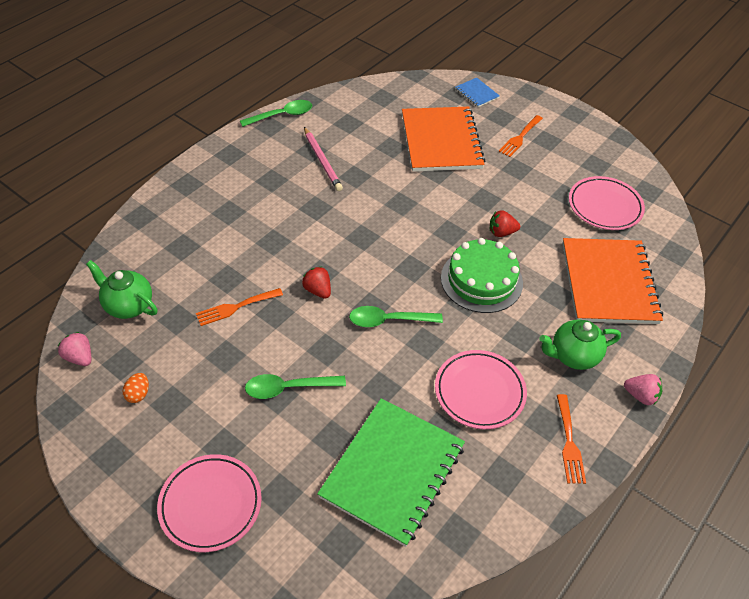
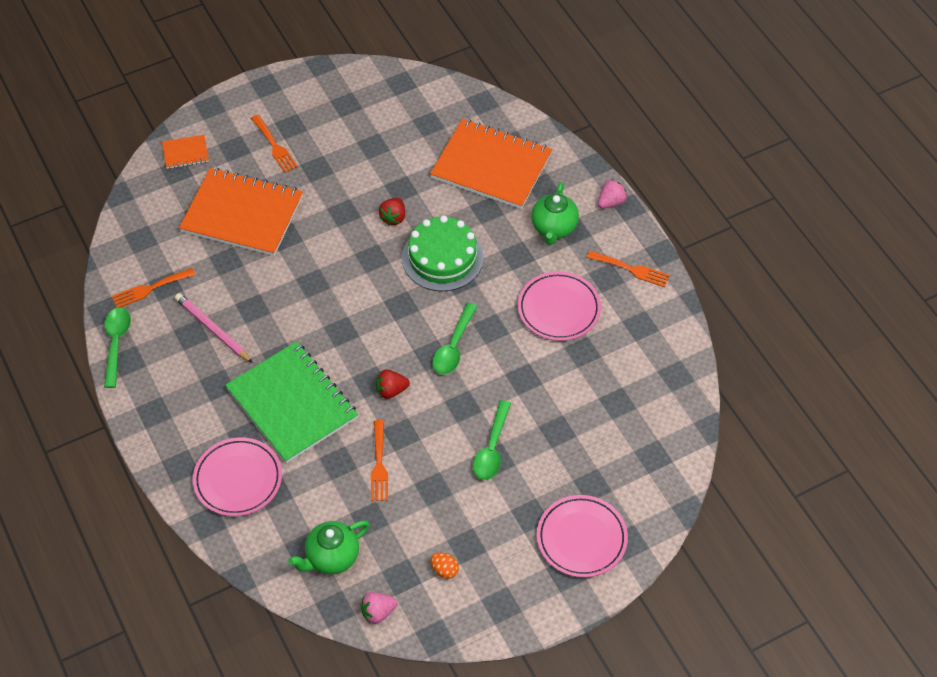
camera: 65 degrees left, 5 degrees up
(322, 161) = (213, 329): pink pencil -> pink pencil turned 135 degrees counterclockwise
(340, 116) = (150, 289): none -> orange fork
(392, 471) = (606, 399): green notebook -> green notebook (292, 404)
(476, 93) = (185, 153): blue notebook -> orange notebook
(605, 206) = (403, 124): pink plate -> pink plate (238, 479)

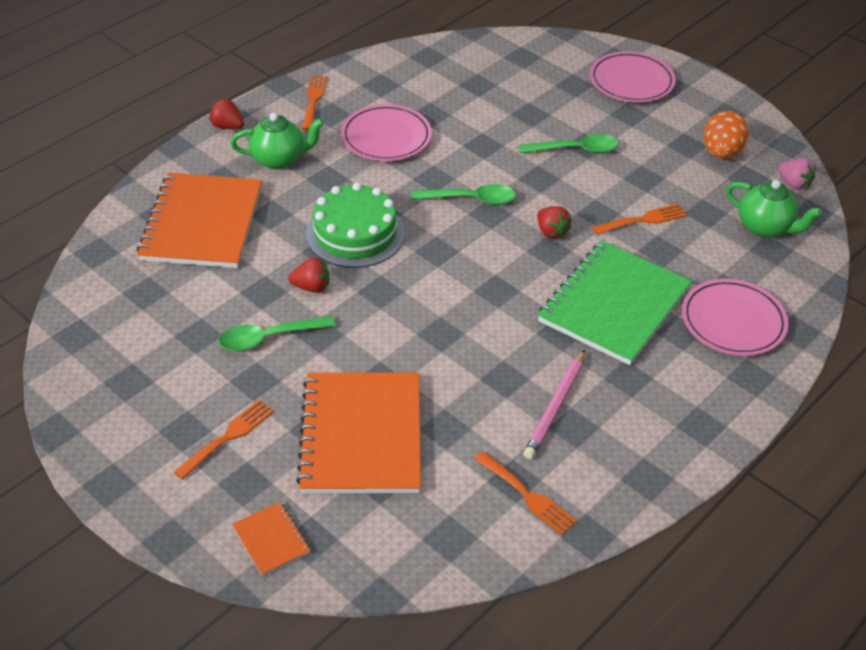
camera: 110 degrees left, 10 degrees down
(116, 343) = (630, 501): green spoon -> green spoon (268, 338)
(444, 570) = (721, 153): orange egg -> orange egg, size x1.88
(611, 202) = (227, 126): pink strawberry -> red strawberry

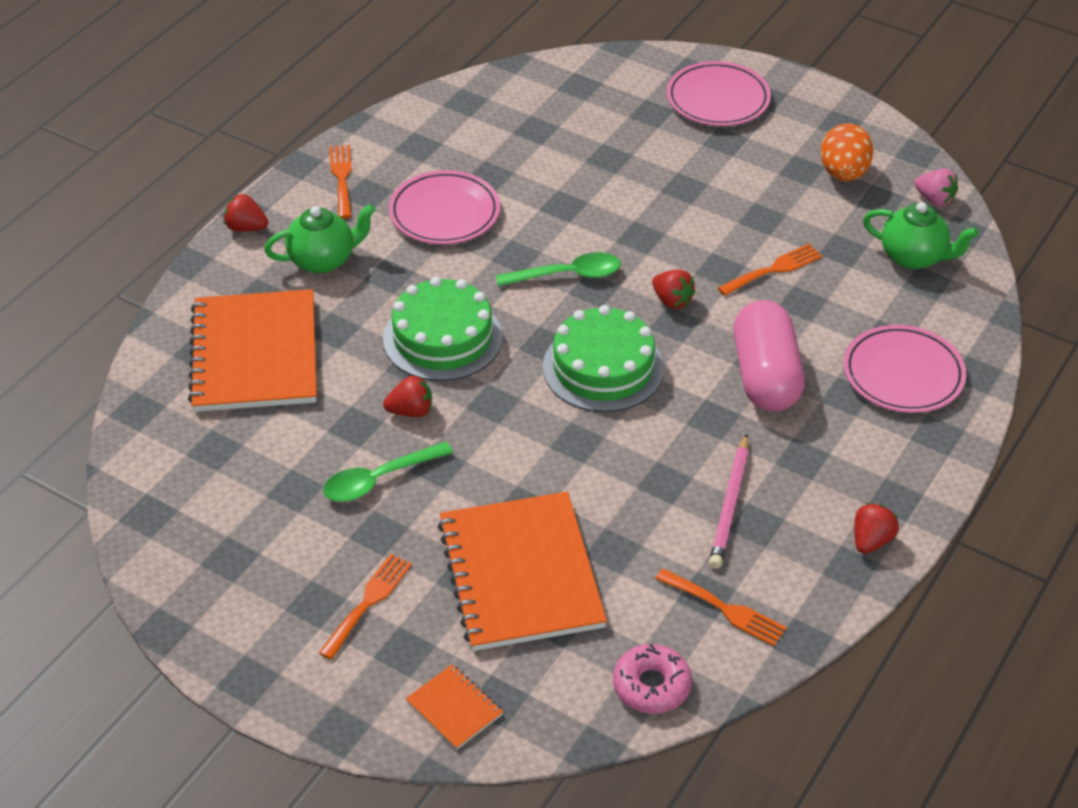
camera: 10 degrees left, 0 degrees up
(445, 551) = (651, 686): none -> pink donut
(479, 277) = (603, 367): none -> green cake
(575, 149) = (674, 195): green spoon -> none
(614, 305) = (765, 376): green notebook -> pink capsule
(671, 458) = (871, 540): none -> red strawberry

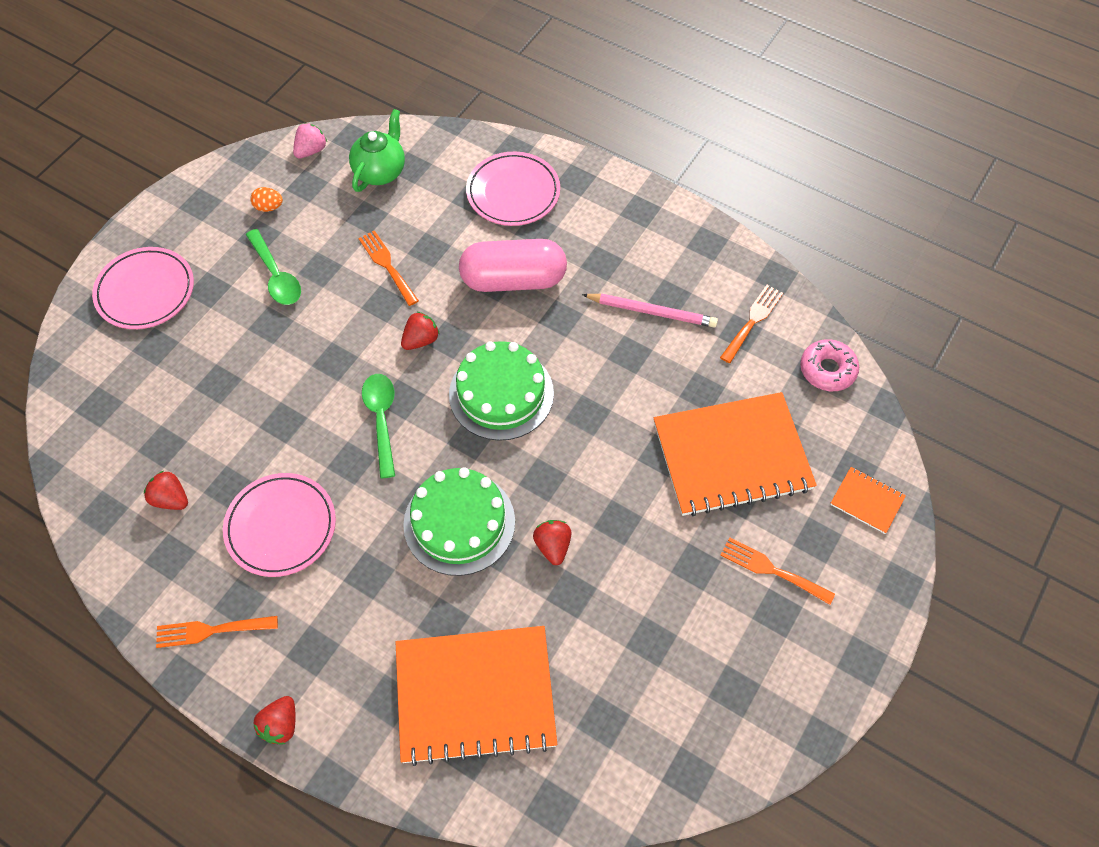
camera: 90 degrees left, 15 degrees up
(323, 260) = (340, 640): green teapot -> none
(379, 480) = (636, 569): green spoon -> green spoon (276, 275)
(454, 708) = (867, 501): orange notebook -> orange notebook turned 75 degrees clockwise
(843, 173) = (269, 207): orange egg -> orange egg, size x0.53
(871, 540) = (681, 228): red strawberry -> red strawberry (171, 499)

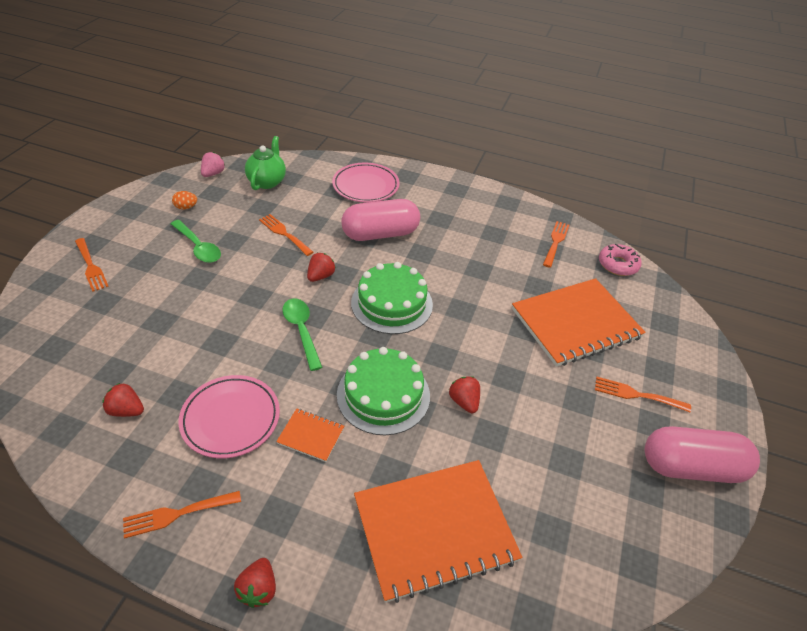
camera: 15 degrees left, 15 degrees down
(145, 291) = (91, 266): pink plate -> orange fork
(651, 312) = (484, 243): pink pencil -> none
(799, 674) = (691, 467): none -> pink capsule
(867, 501) = (682, 340): orange notebook -> orange notebook (311, 435)

